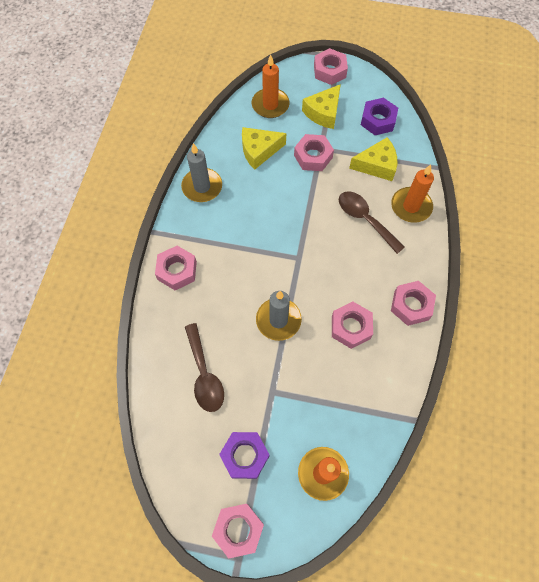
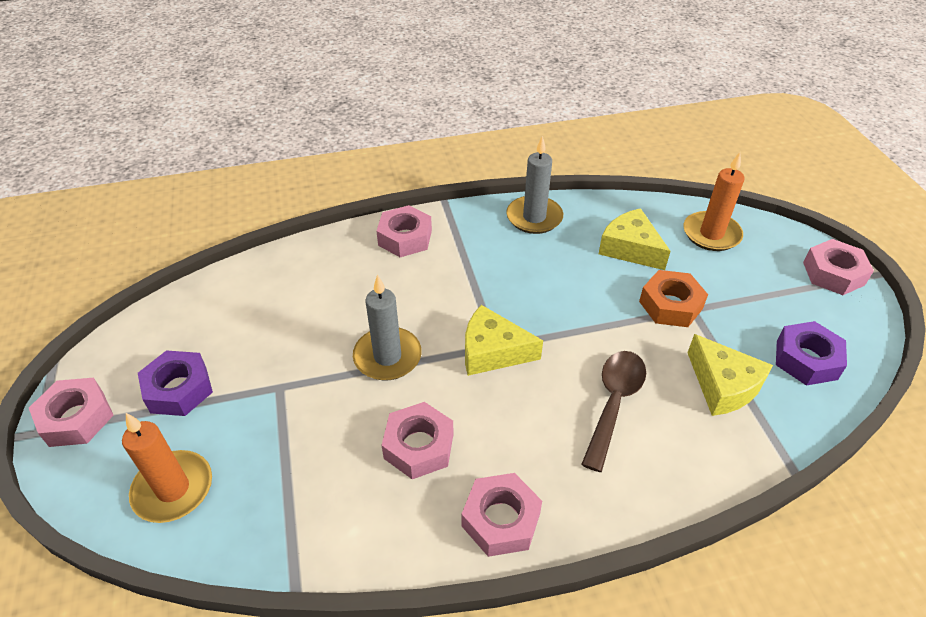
camera: 65 degrees right, 20 degrees down
(204, 374) = (278, 311): brown spoon -> none
(313, 156) = (670, 305): pink nut -> orange nut
(323, 113) = (754, 291): yellow cheese -> yellow cheese (492, 351)
(411, 206) = (686, 458): orange candle -> none

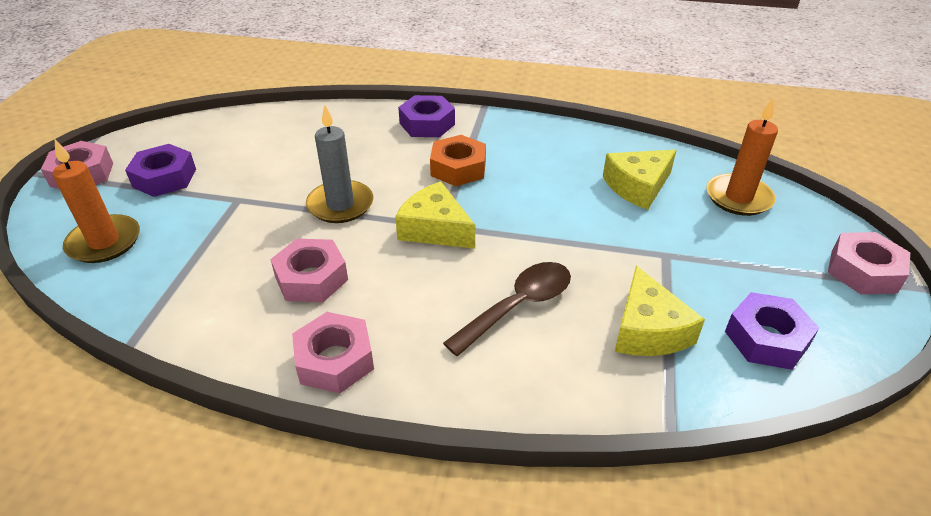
camera: 25 degrees right, 5 degrees down
(405, 238) = (427, 124): pink nut -> purple nut
(534, 217) = (559, 138): grey candle -> none
(630, 248) = (637, 187): yellow cheese -> yellow cheese turned 105 degrees counterclockwise
(670, 305) = (644, 244): orange nut -> orange nut (458, 168)

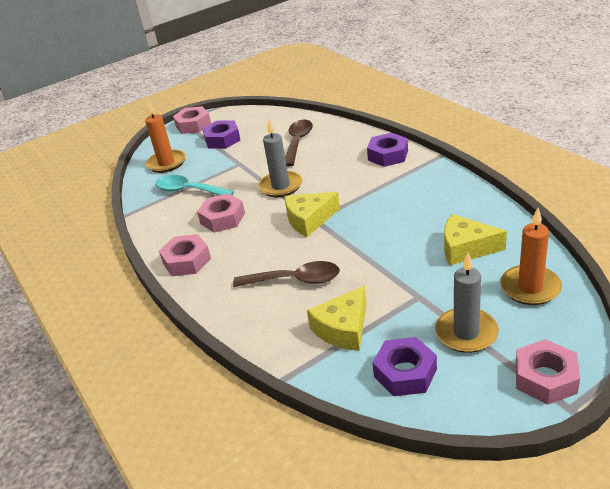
camera: 50 degrees right, 5 degrees down
(201, 264) = (188, 190): none -> turquoise spoon
(290, 145) = (298, 142): none -> brown spoon
(435, 229) = (309, 220): yellow cheese -> yellow cheese turned 105 degrees counterclockwise
(458, 168) = (368, 190): orange nut -> none
(754, 267) = (466, 333): none -> grey candle

